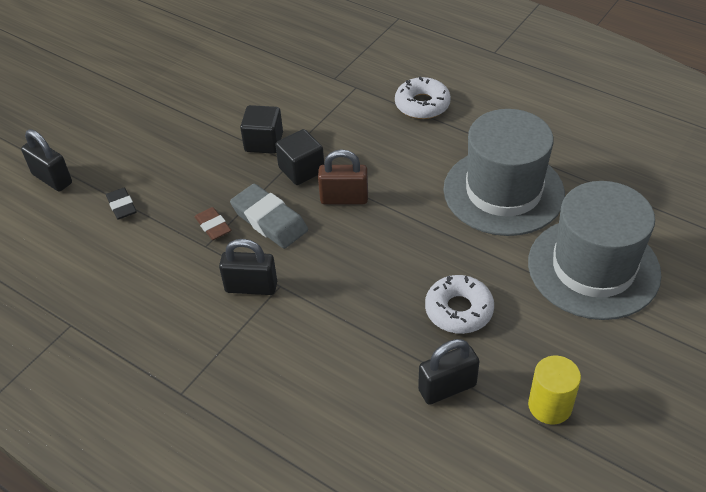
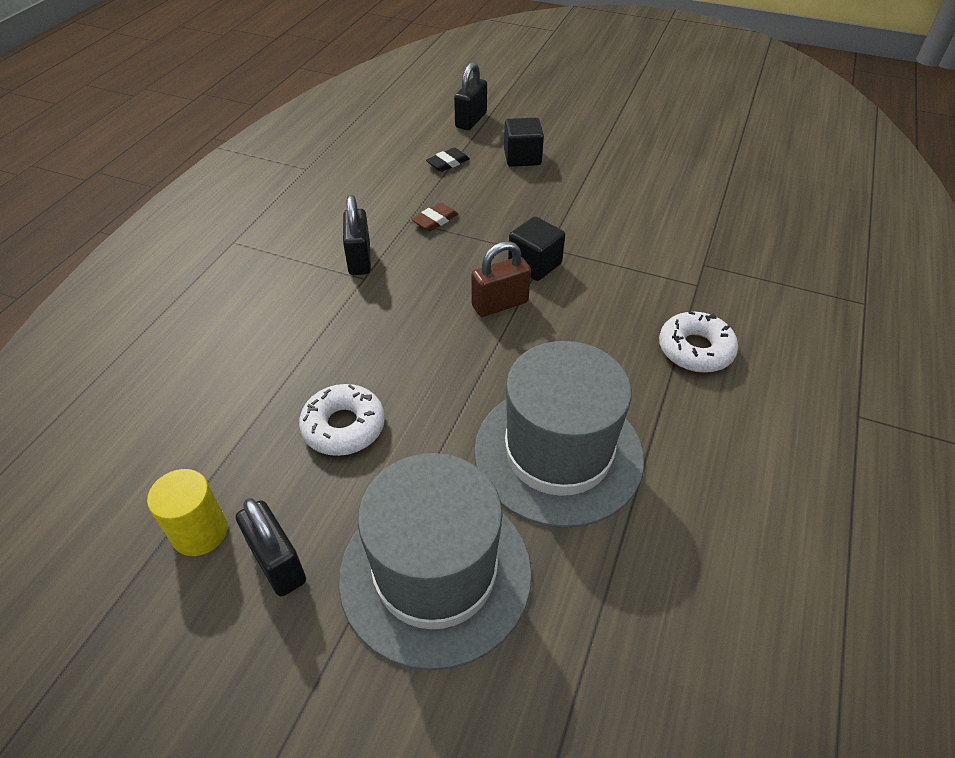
camera: 75 degrees right, 0 degrees up
(264, 142) = (567, 230): black cube -> black cube (522, 157)
(269, 220) = (452, 255): grey eraser -> none
(344, 198) = (500, 304): brown padlock -> brown padlock turned 75 degrees clockwise
(447, 388) = (231, 428): black padlock -> black padlock (278, 563)

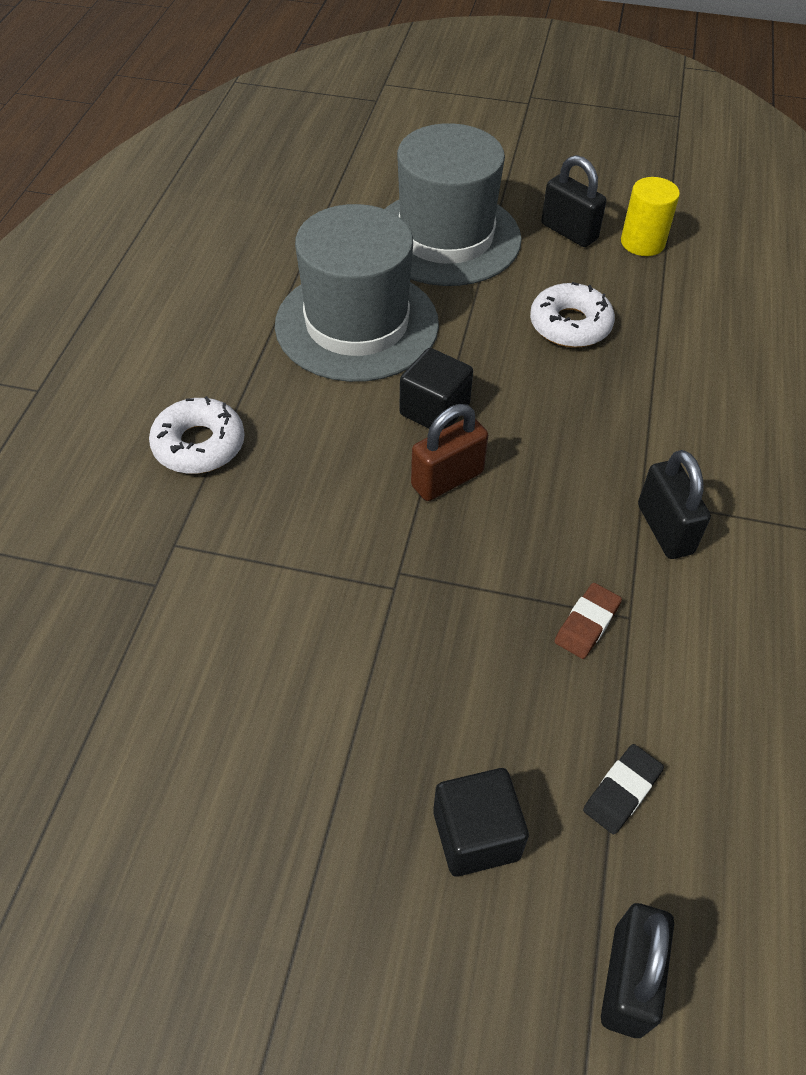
camera: 170 degrees right, 5 degrees up
(534, 264) = (411, 551): black cube -> black cube (434, 410)

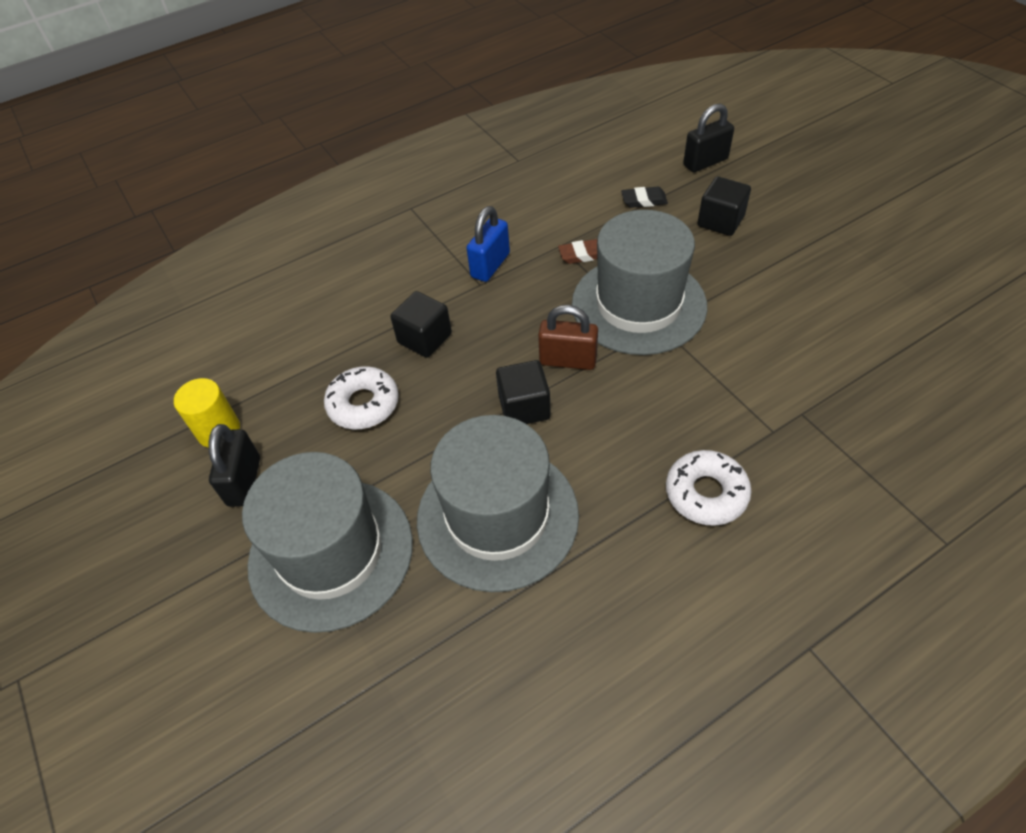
camera: 130 degrees left, 0 degrees up
(445, 598) = (638, 304): none -> grey hat
(607, 407) = (424, 338): none -> black cube
(665, 529) = (490, 265): black padlock -> blue padlock

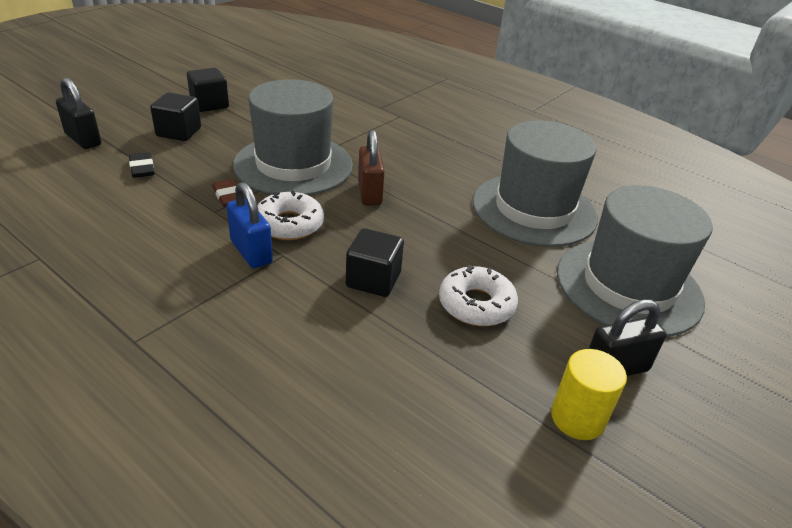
camera: 115 degrees left, 15 degrees down
(490, 265) = (251, 252): blue padlock -> blue padlock turned 45 degrees clockwise
(524, 407) = (429, 209): black cube -> black cube (209, 104)
(706, 493) = (460, 136): white donut -> white donut (289, 224)

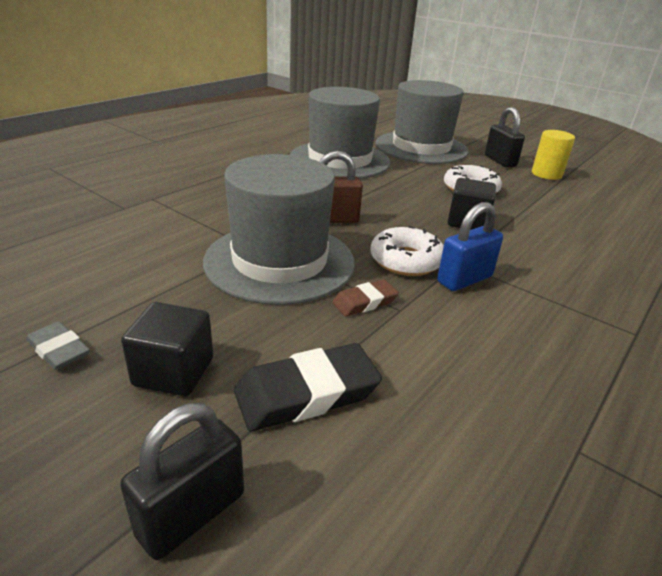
camera: 90 degrees left, 5 degrees down
(142, 168) = (307, 393): black eraser -> black eraser, size x1.74
(209, 104) = (59, 350): black cube -> grey eraser

